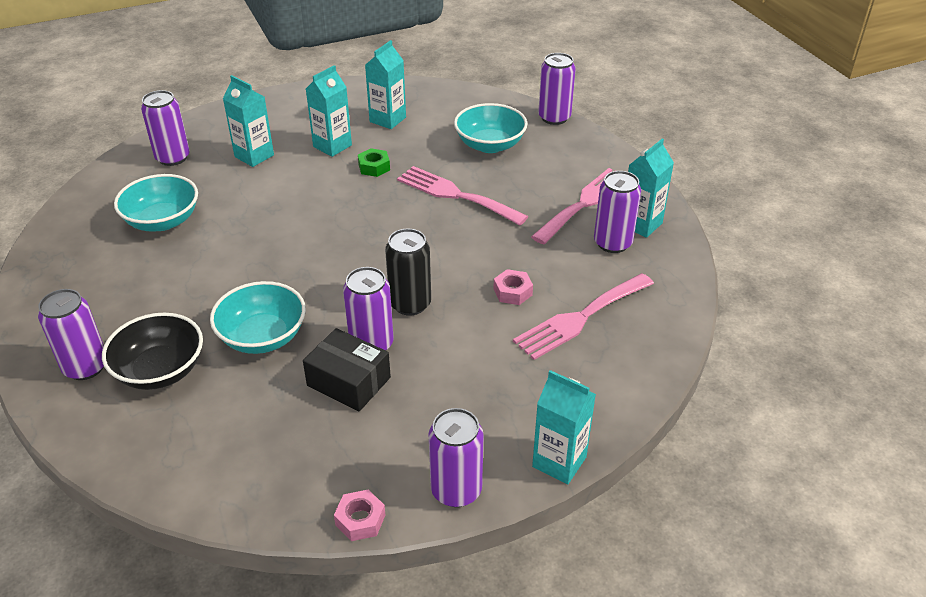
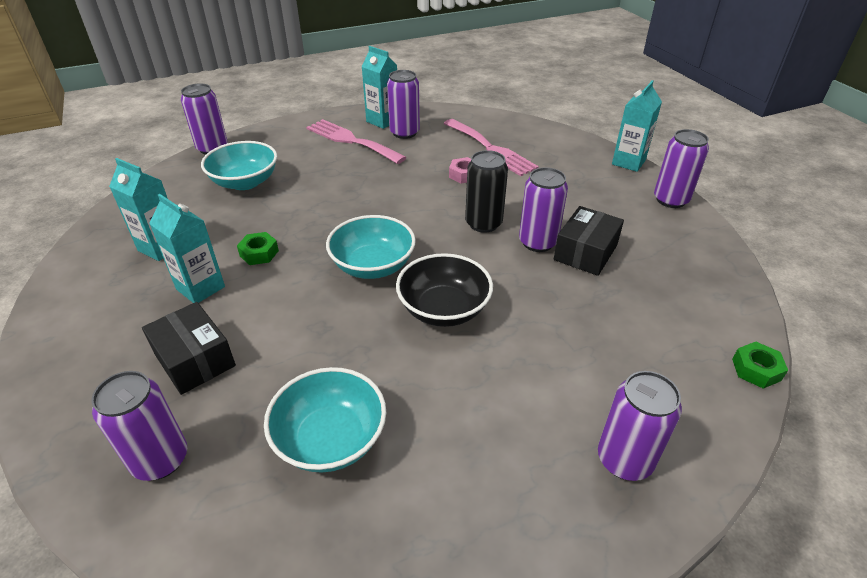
camera: 90 degrees left, 0 degrees up
(141, 485) = (756, 369): none -> green nut
(160, 370) = (609, 384): black bowl -> black bowl (444, 309)
(254, 156) = (194, 359): turquoise carton -> black box
(263, 337) = (542, 311): turquoise bowl -> turquoise bowl (373, 266)
(360, 520) = (718, 239): pink nut -> none
(456, 195) = (325, 201): pink fork -> none

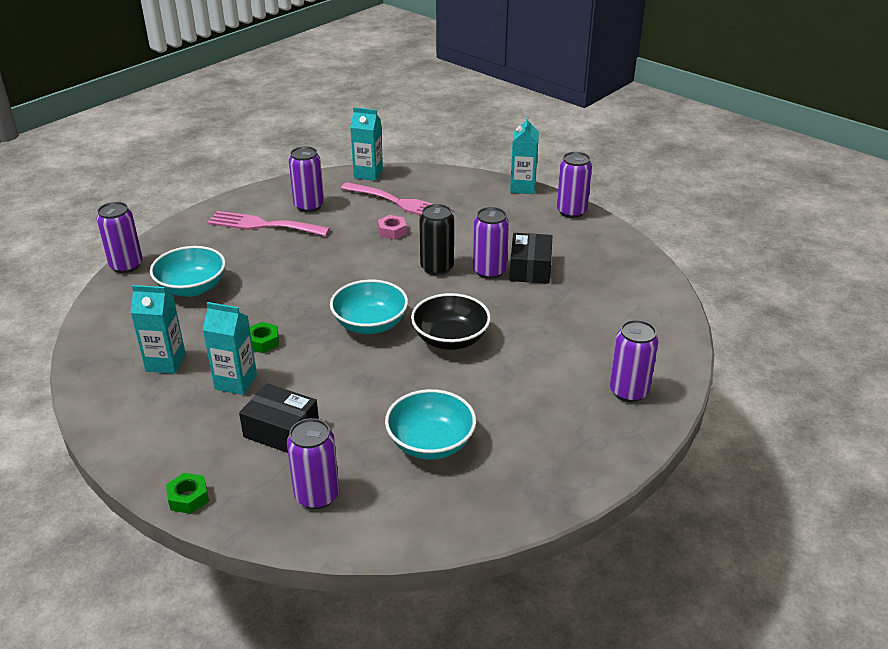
camera: 25 degrees left, 5 degrees down
(382, 121) = (278, 199): turquoise carton -> turquoise carton (368, 174)
(756, 369) = (683, 315): green nut -> green nut (188, 498)

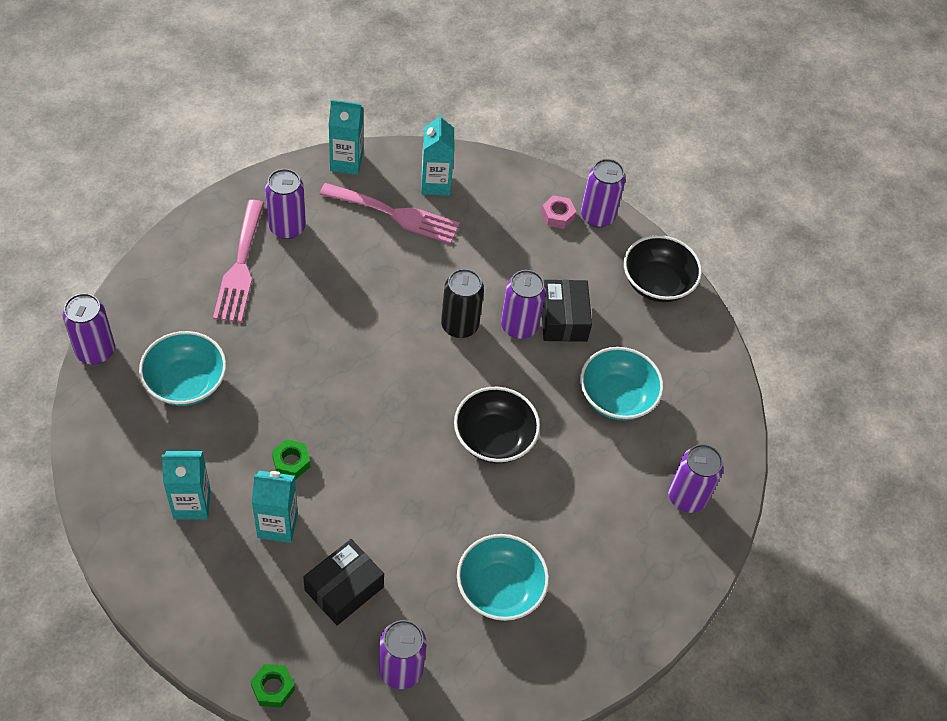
camera: 15 degrees left, 20 degrees up
(263, 225) = (240, 267): pink fork -> pink fork turned 90 degrees counterclockwise
(281, 430) = (344, 588): black box -> black box turned 60 degrees counterclockwise
(370, 324) = (403, 423): turquoise bowl -> turquoise bowl (616, 397)
(392, 231) = (396, 267): pink nut -> pink nut (557, 215)
(522, 187) = (536, 176): turquoise carton -> turquoise carton (435, 184)
(618, 252) = (657, 283): none -> black bowl

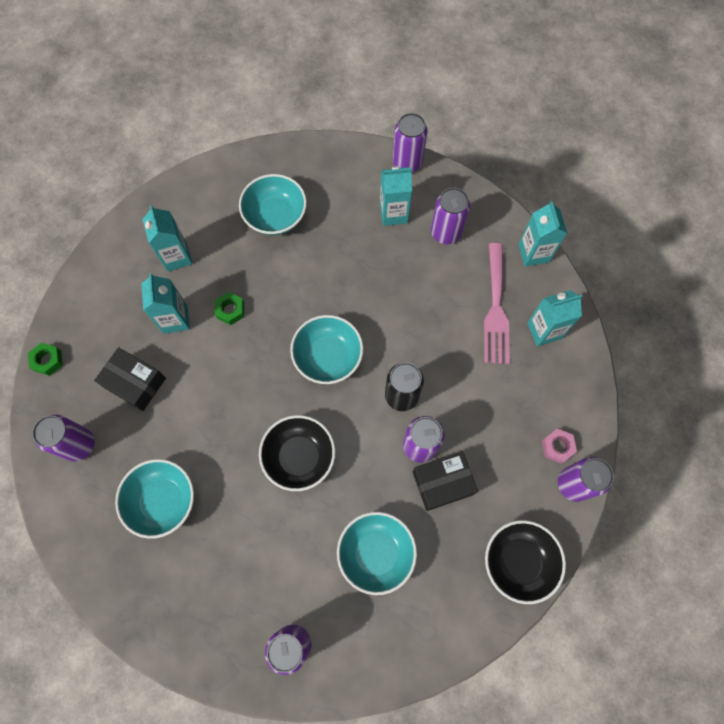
camera: 80 degrees right, 15 degrees up
(95, 351) = (282, 149): purple can -> purple can (407, 162)
(240, 267) = (393, 213): pink fork -> turquoise carton
(389, 379) = (328, 357): none -> turquoise bowl

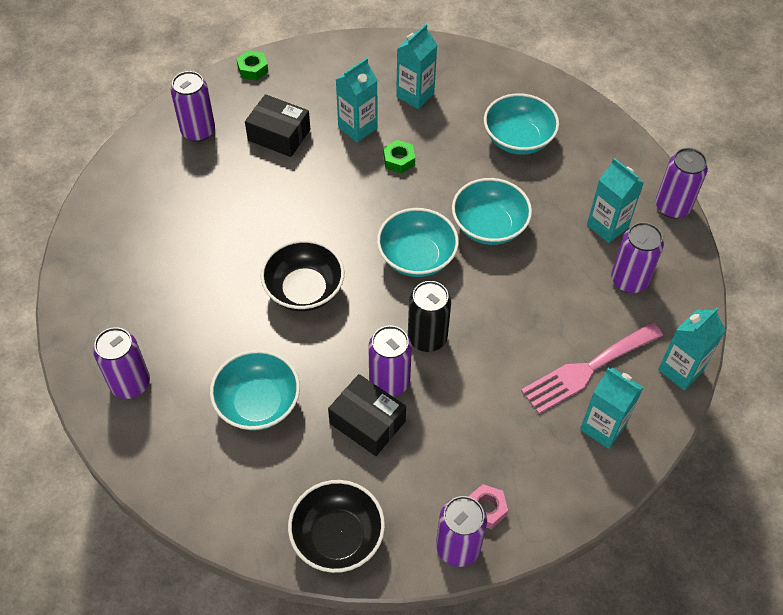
camera: 55 degrees right, 15 degrees down
(135, 383) = (279, 135): black box -> black box turned 60 degrees counterclockwise
(162, 500) = (191, 214): turquoise bowl -> turquoise bowl (489, 226)

